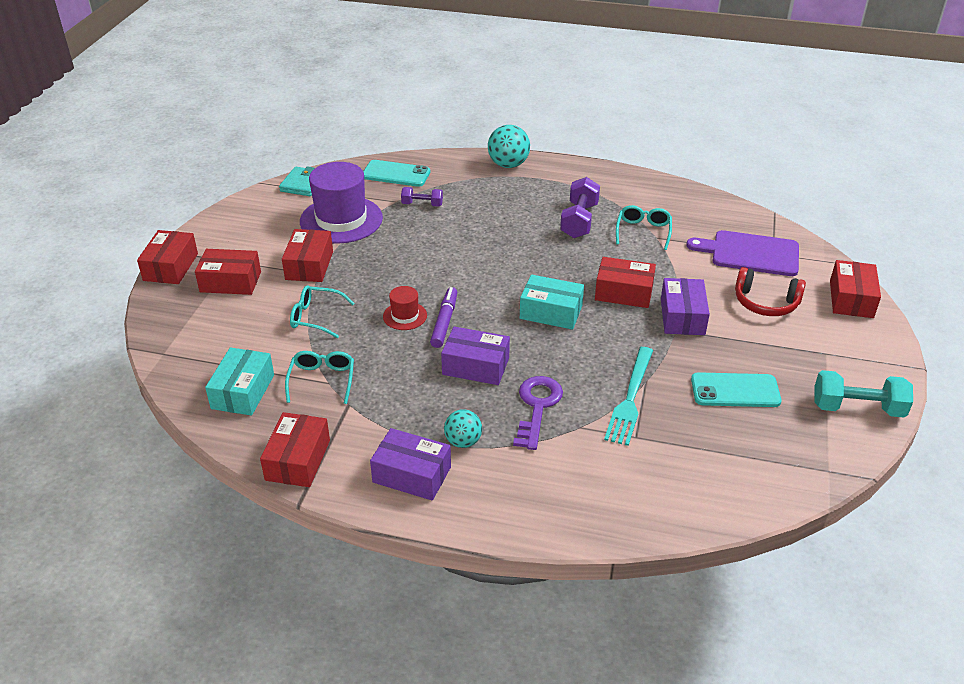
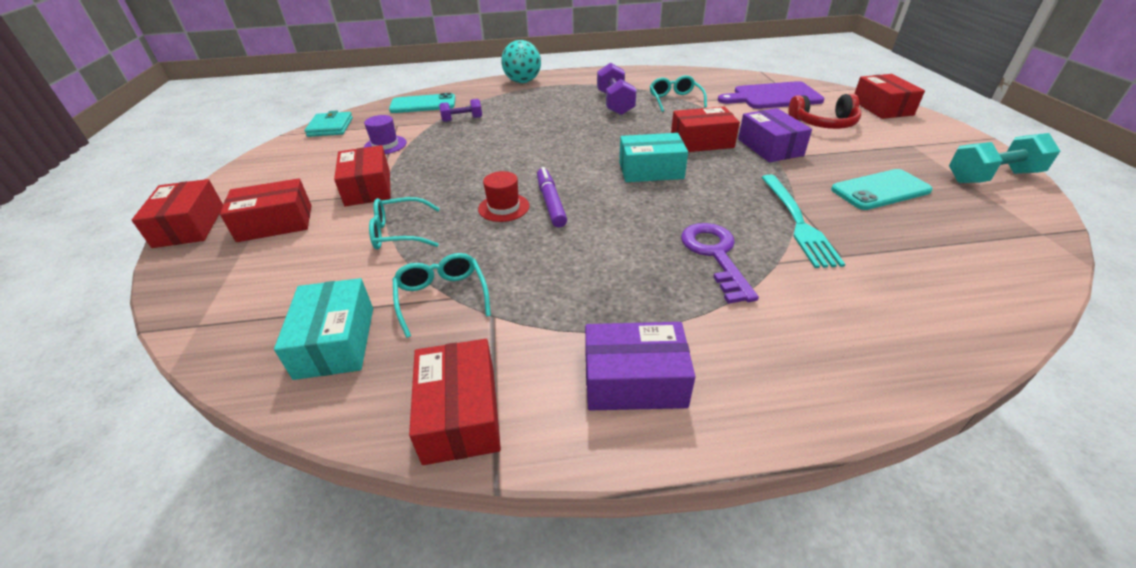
camera: 20 degrees left, 0 degrees up
(341, 220) = (385, 145): purple hat -> purple hat, size x0.47
(463, 441) = (666, 317): turquoise ball -> none
(475, 366) = (616, 234): purple box -> none

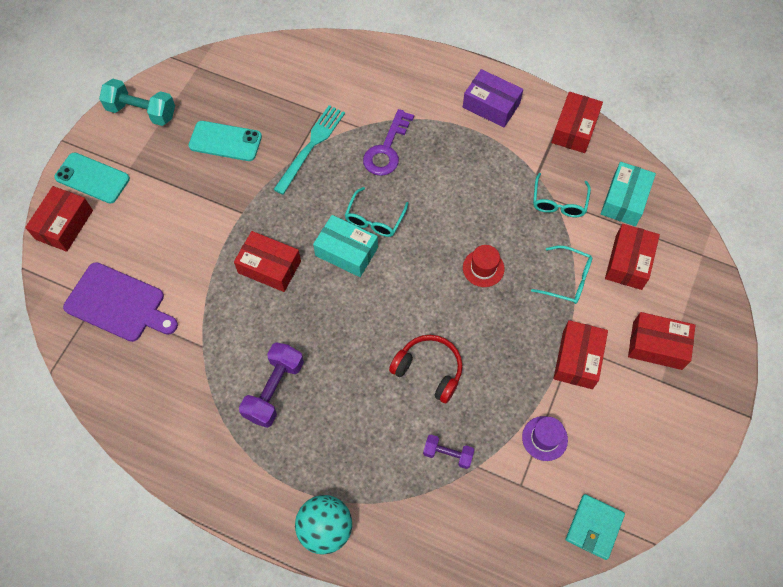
camera: 150 degrees left, 25 degrees up
(189, 226) = (725, 380): red box -> red box (628, 262)
(423, 104) = (474, 531): turquoise phone -> turquoise phone (92, 178)
(551, 203) = (447, 254): purple marker -> none
(675, 100) = (211, 358): turquoise glasses -> turquoise glasses (374, 219)
(770, 147) = (229, 227): purple box -> none
(823, 123) = (145, 232): red headphones -> red headphones (429, 370)

